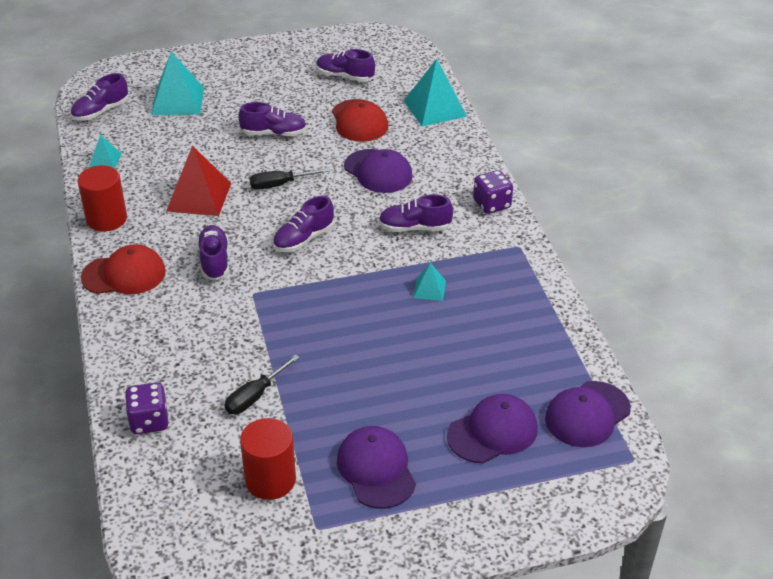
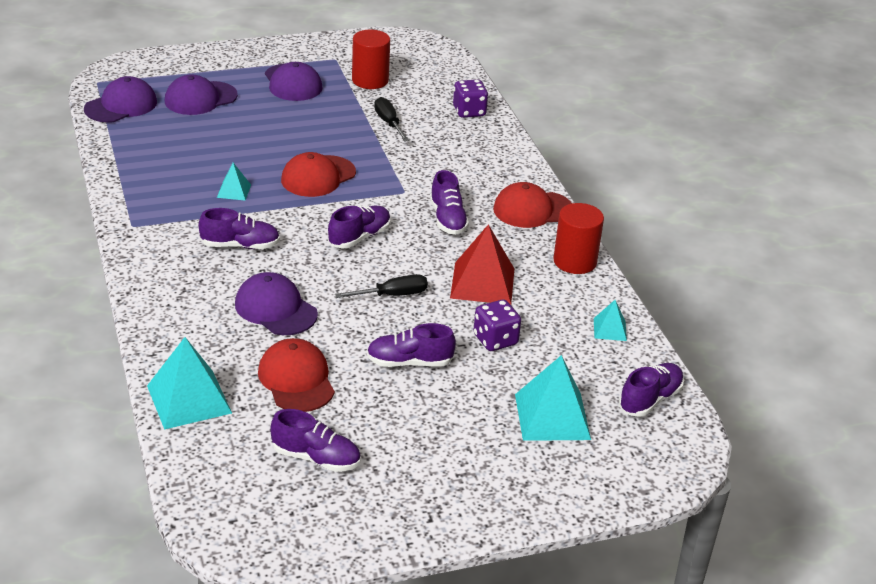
camera: 175 degrees right, 5 degrees down
(255, 396) = (389, 123): black screwdriver -> black screwdriver turned 60 degrees counterclockwise
(342, 310) = (318, 176): none -> red cap
(492, 204) = (148, 268): purple dice -> purple dice (495, 340)

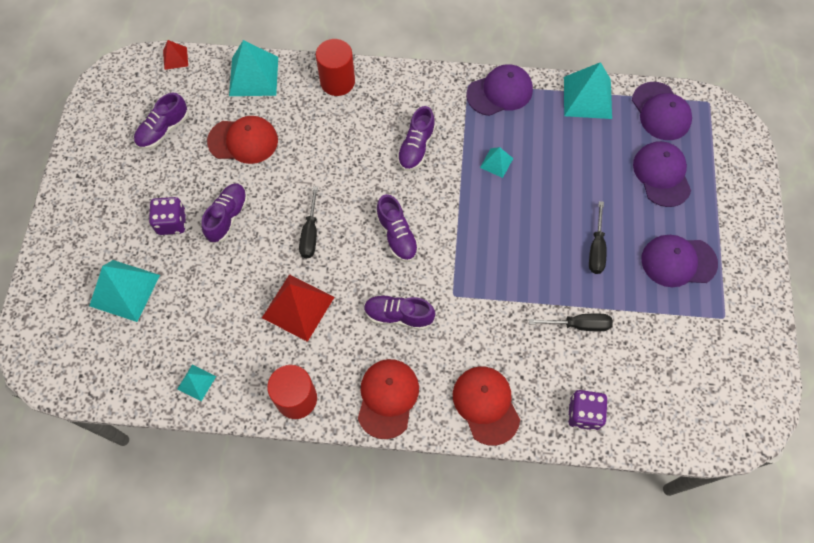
camera: 115 degrees right, 30 degrees up
(120, 148) = (587, 97): none -> turquoise pyramid
(187, 487) = (175, 58): none -> red pyramid
(275, 309) = (327, 150): purple cap -> purple cap (500, 92)
(304, 123) = (596, 248): none -> black screwdriver
(318, 176) = (499, 232): red cap -> red cap (486, 405)
(370, 80) = (670, 337): red cylinder -> red cylinder (337, 82)
(495, 340) = (224, 287): purple dice -> purple dice (172, 223)
(650, 400) = (104, 370): purple shoe -> none

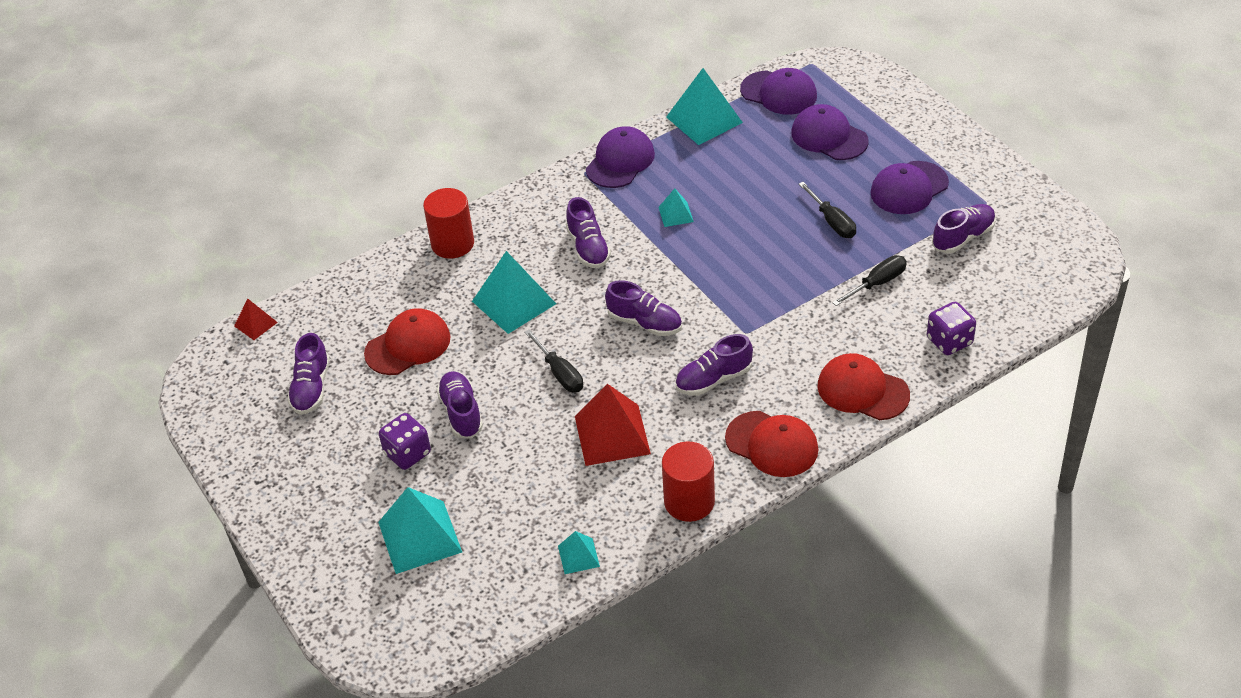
camera: 35 degrees left, 20 degrees down
(254, 76) = (359, 289): turquoise pyramid -> turquoise pyramid (514, 302)
(387, 398) = (772, 444): red cap -> red cap turned 150 degrees clockwise
(677, 334) = (963, 237): none -> purple shoe

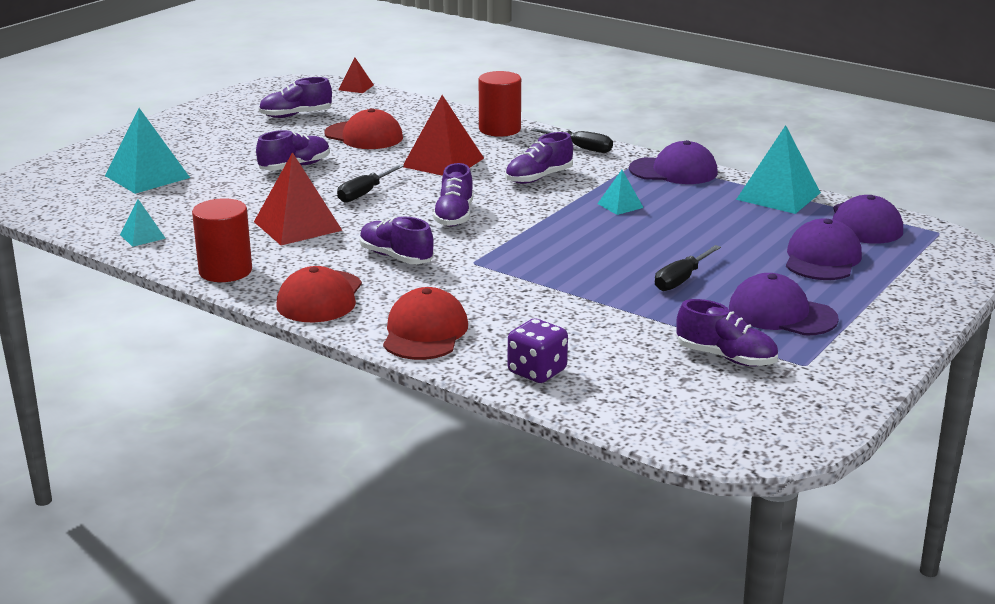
camera: 65 degrees right, 20 degrees down
(407, 453) = (238, 157): purple dice -> none
(514, 302) = (443, 162): turquoise pyramid -> red pyramid
(877, 283) = (601, 317): black screwdriver -> black screwdriver (580, 148)

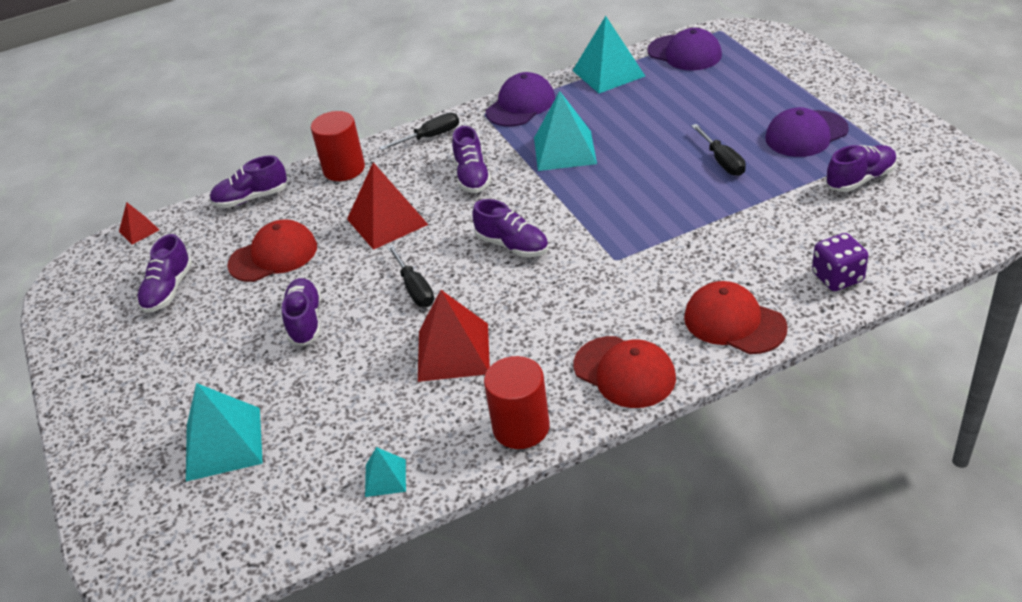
camera: 55 degrees left, 15 degrees up
(396, 257) = (573, 303): purple shoe -> purple shoe (251, 198)
(620, 205) = (565, 150): turquoise pyramid -> turquoise pyramid, size x1.95
(822, 258) = (729, 89): purple cap -> none

